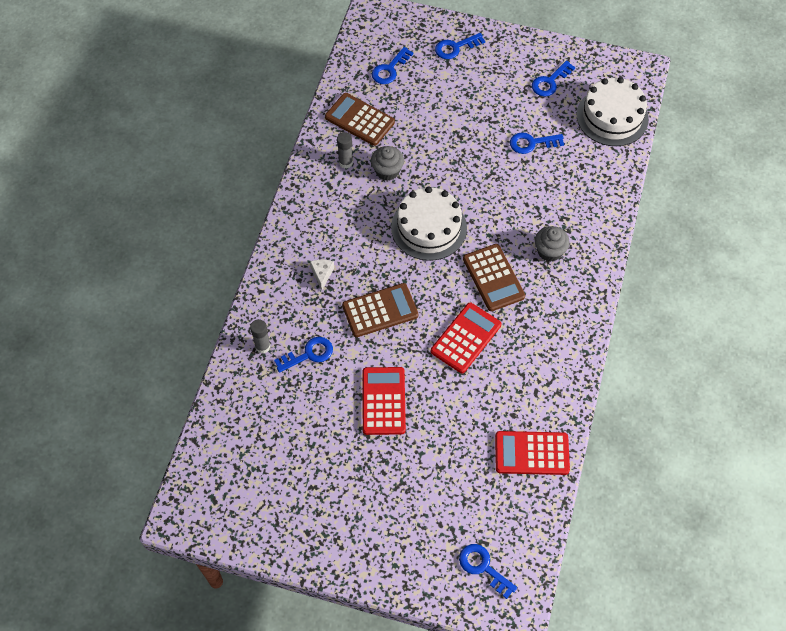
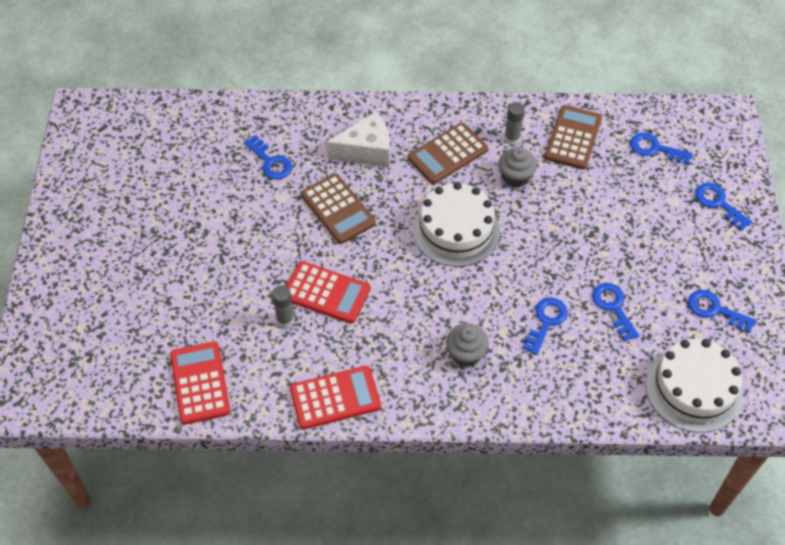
camera: 75 degrees right, 5 degrees down
(262, 346) = (270, 124): grey glue stick -> grey glue stick (285, 319)
(322, 274) = (366, 151): white cheese -> white cheese, size x2.00
(383, 401) = (232, 235): red calculator -> red calculator (335, 398)
(483, 567) = (62, 362): blue key -> blue key (546, 322)
(493, 278) = (411, 304): brown calculator -> brown calculator (447, 154)

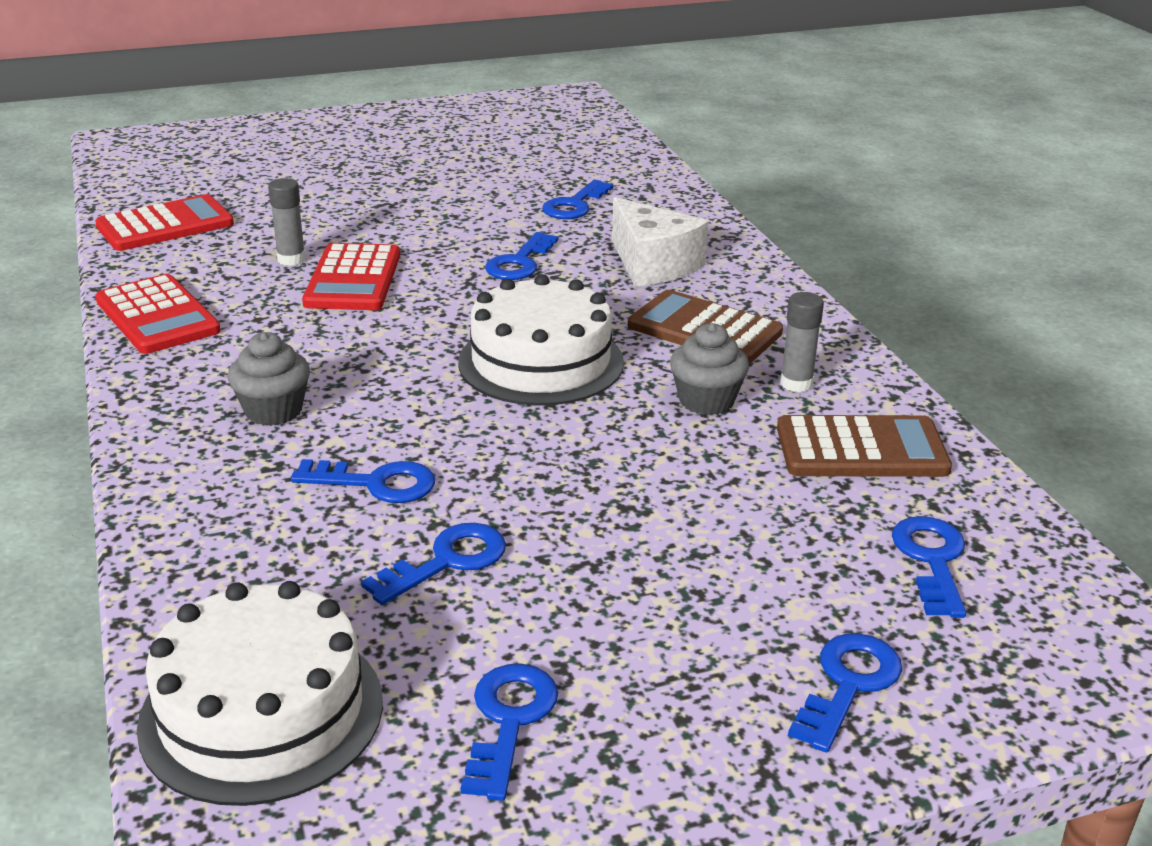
camera: 70 degrees right, 25 degrees down
(338, 209) = (519, 262): brown calculator -> blue key

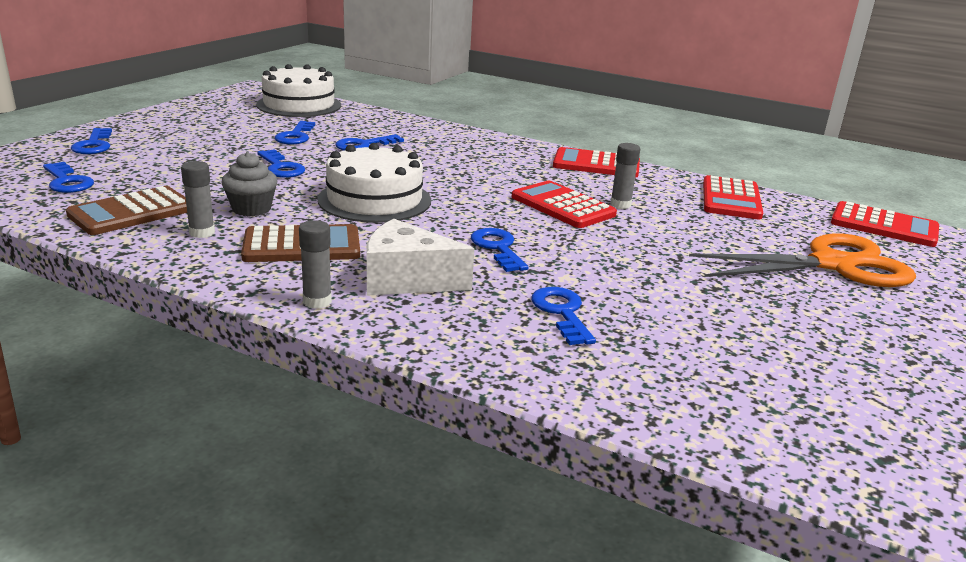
camera: 135 degrees right, 5 degrees down
(130, 162) = (884, 226): none -> red calculator
(273, 411) = (455, 152): grey cupcake -> none
(284, 160) = (832, 265): none -> orange scissors
(509, 721) = (218, 117): blue key -> blue key (281, 167)
(753, 273) = (317, 301): none -> grey glue stick

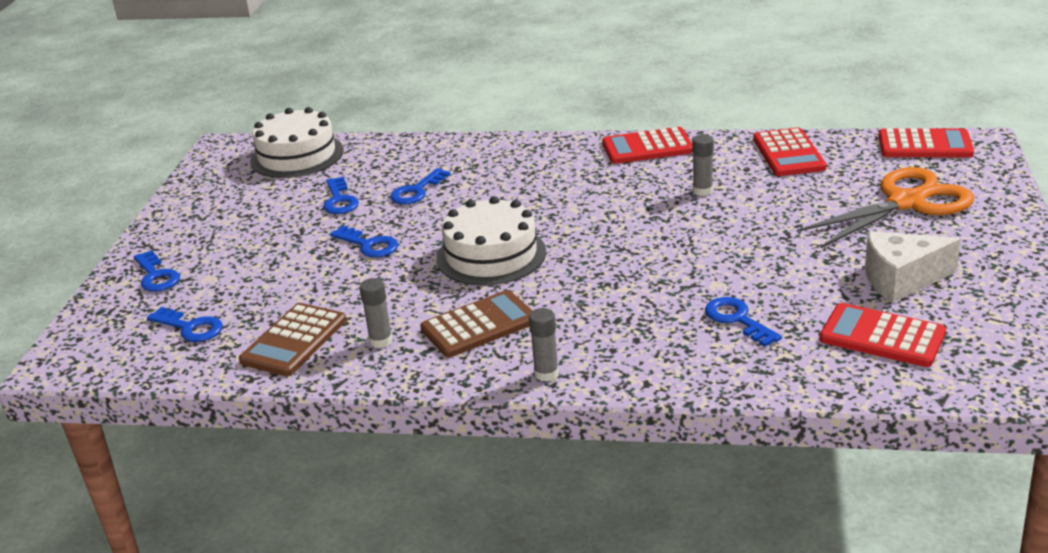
camera: 15 degrees left, 5 degrees up
(251, 209) = (395, 301): grey cupcake -> none
(407, 280) = (596, 330): white cheese -> white cheese (901, 279)
(498, 248) = (640, 273): blue key -> none
(562, 206) = (656, 208): red calculator -> red calculator (882, 336)

